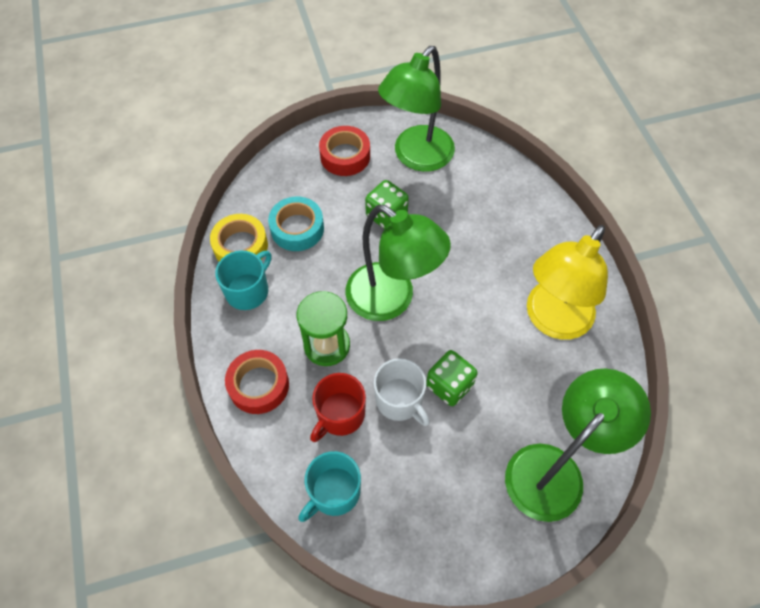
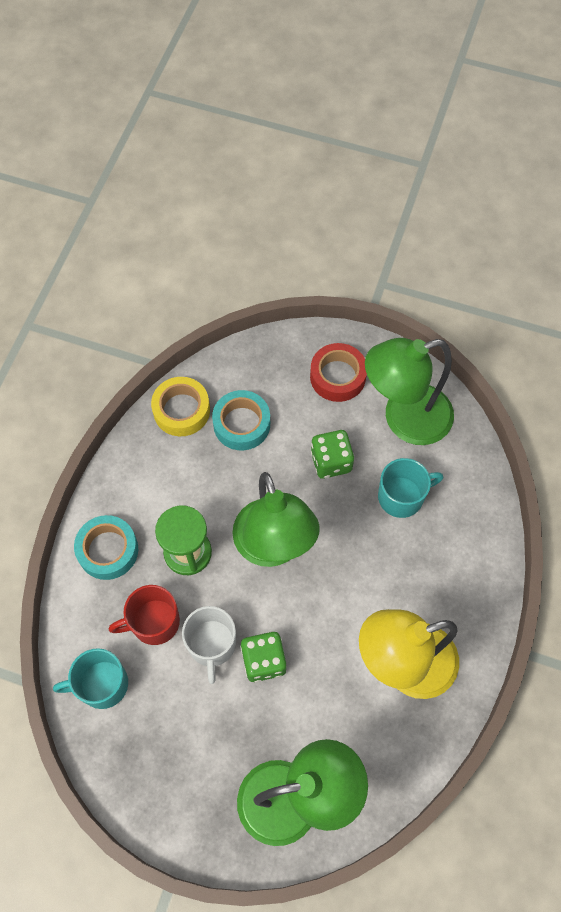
camera: 35 degrees right, 5 degrees up
(248, 290) = (158, 457): turquoise mug -> turquoise mug (402, 496)
(259, 385) = (108, 550): red tape -> turquoise tape

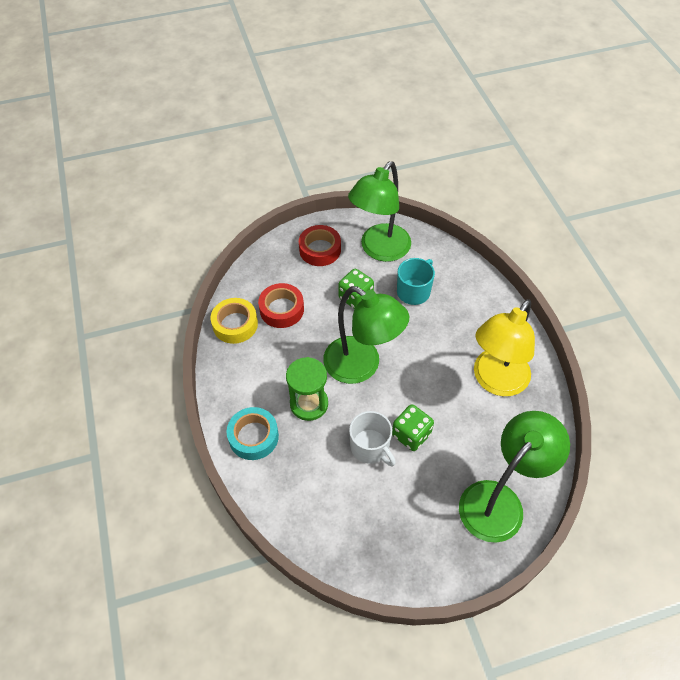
camera: 35 degrees left, 10 degrees down
(101, 684) = (318, 521): turquoise mug -> none
(153, 622) = (321, 459): red mug -> none
(241, 424) = (282, 309): turquoise tape -> red tape

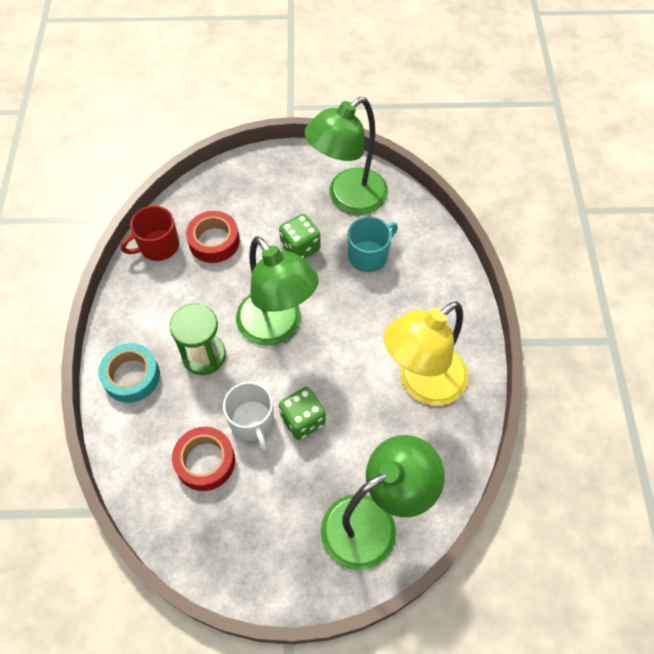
camera: 15 degrees right, 5 degrees up
(235, 324) = (158, 246): yellow tape -> red mug
(320, 250) = (281, 183): red tape -> red tape (205, 461)

